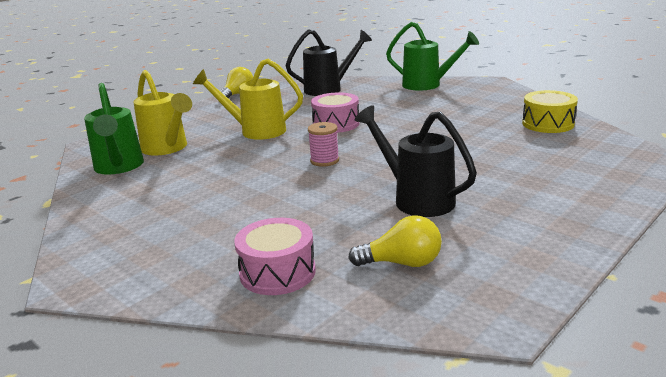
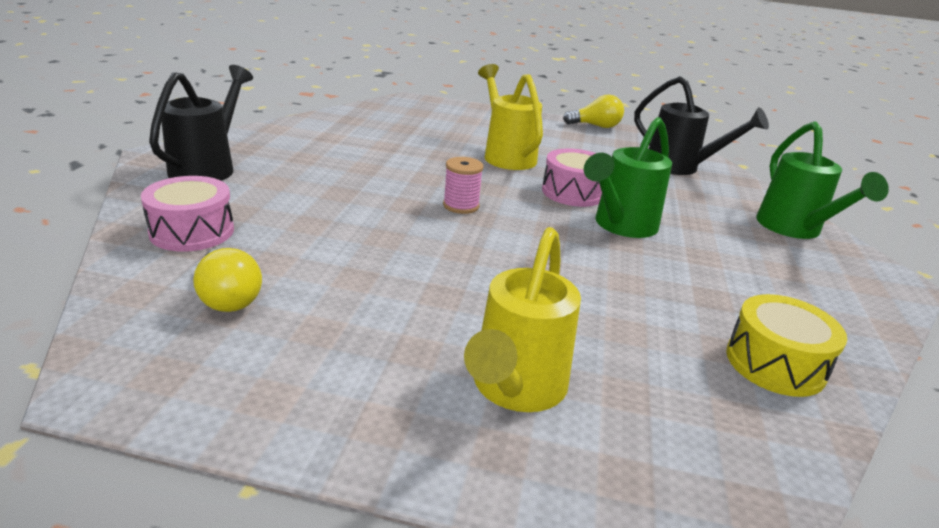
camera: 55 degrees right, 5 degrees up
(119, 167) = (370, 120): green watering can -> green watering can (621, 226)
(167, 148) = (425, 128): yellow watering can -> yellow watering can (515, 389)
(416, 199) = (396, 281): black watering can -> black watering can (208, 168)

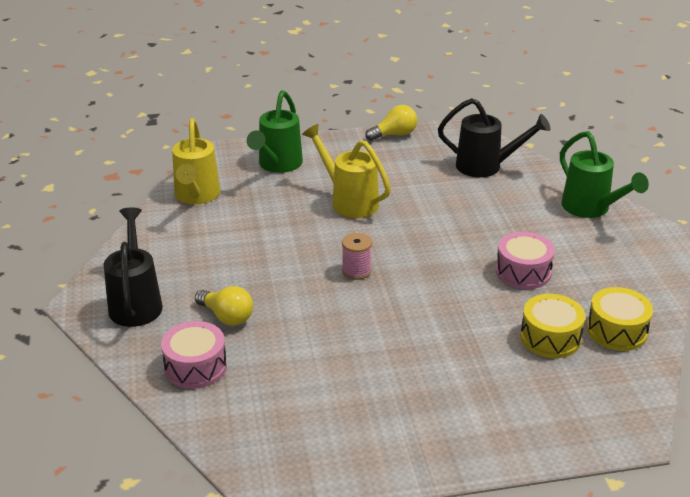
camera: 20 degrees left, 5 degrees up
(228, 297) = (277, 407): yellow light bulb -> yellow light bulb (227, 317)
(515, 389) = (489, 402): yellow watering can -> yellow watering can (196, 196)
(573, 192) = (425, 226): pink drum -> pink drum (523, 272)
(621, 226) = (477, 249): green watering can -> green watering can (277, 165)
(663, 340) = (550, 338): none -> yellow drum

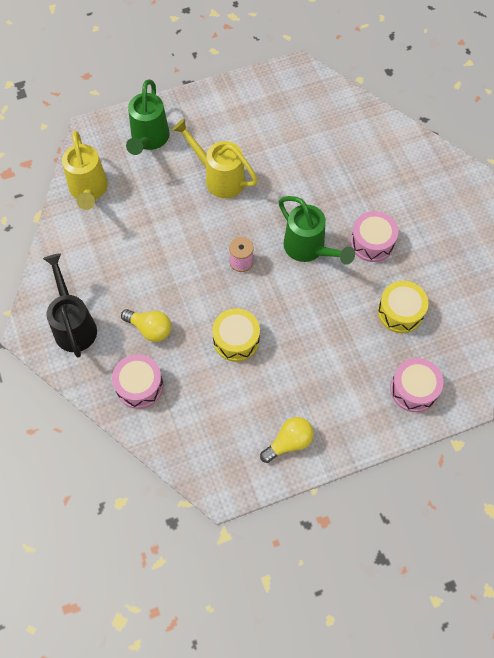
camera: 10 degrees left, 30 degrees up
(394, 135) = (242, 84): yellow light bulb -> yellow light bulb (289, 442)
(486, 166) = (326, 116): black watering can -> none
(558, 415) = (414, 389): none -> pink drum
(590, 209) = (418, 158): green watering can -> green watering can (309, 249)
(616, 331) = (449, 297): yellow drum -> yellow drum (236, 340)

